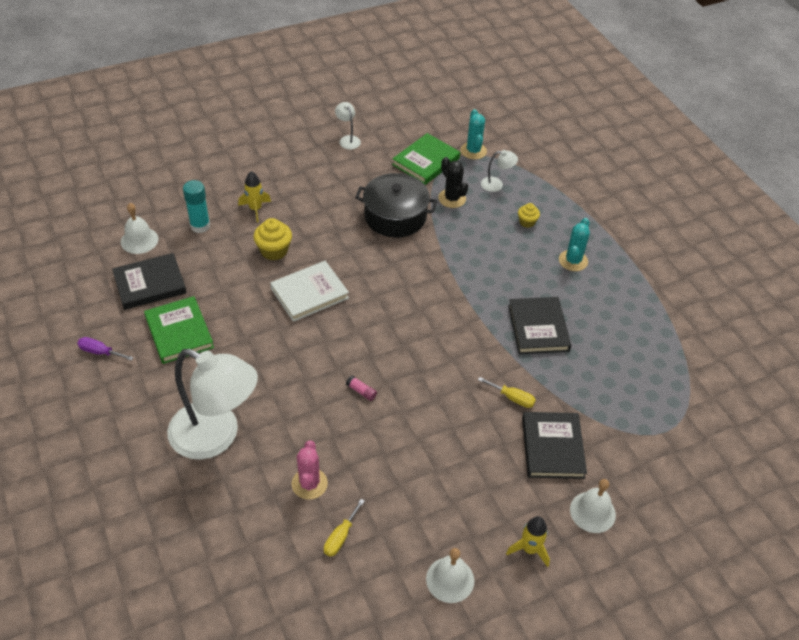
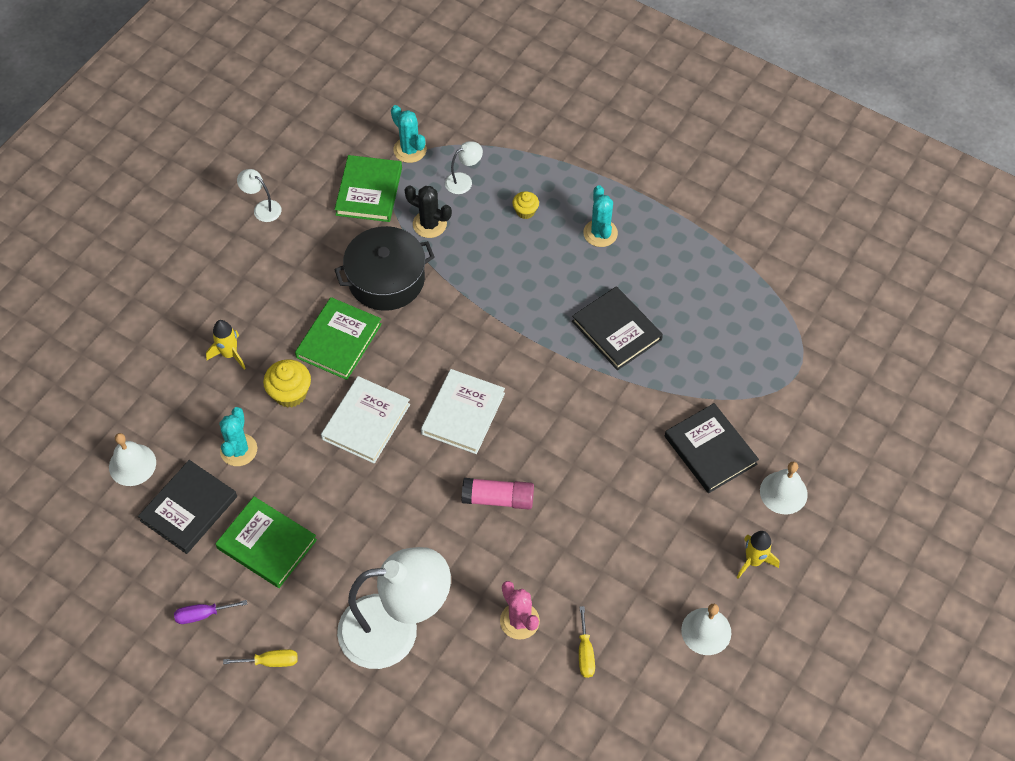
camera: 30 degrees left, 10 degrees up
(200, 226) = (185, 409): turquoise glue stick -> none
(212, 266) = (238, 450): none -> turquoise cactus
(333, 236) = (339, 341): none -> green book
(361, 391) = (498, 499): pink glue stick -> pink glue stick, size x1.97
(381, 323) = (463, 413): none -> white book
(512, 398) = (642, 421): yellow screwdriver -> yellow screwdriver (271, 661)

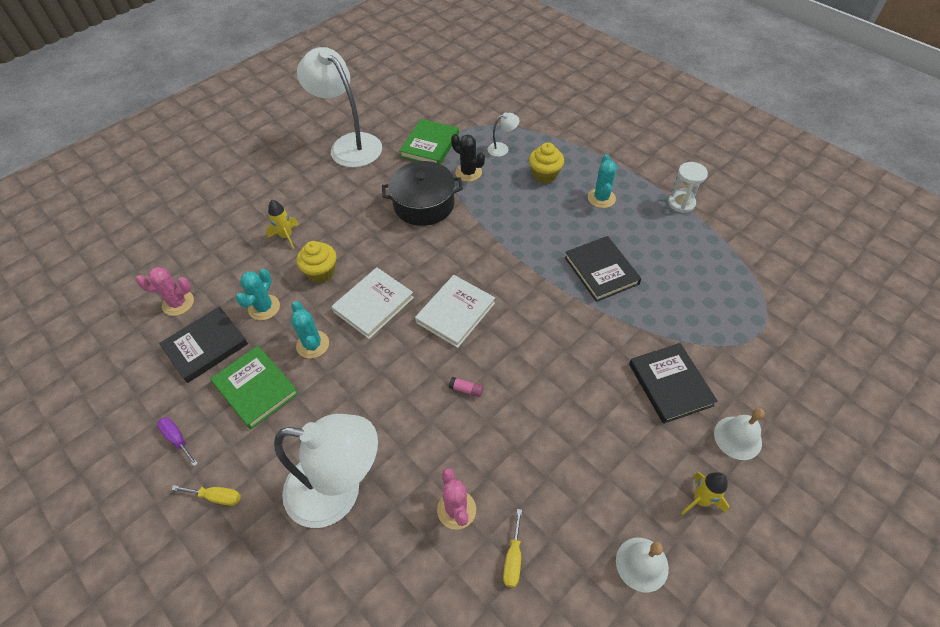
camera: 15 degrees right, 5 degrees down
(132, 464) = (178, 303): white bell -> pink cactus
(202, 615) = (177, 439): purple screwdriver -> purple screwdriver turned 45 degrees clockwise
(262, 208) = (349, 145): white lamp -> white lamp, size x2.47
(339, 341) = (373, 241): green book -> none
(410, 150) = (468, 124): turquoise cactus -> turquoise cactus (312, 344)
(498, 499) = (466, 389): pink glue stick -> pink glue stick, size x0.51
(525, 211) = (544, 175): yellow cupcake -> yellow cupcake, size x1.65
(695, 224) = (681, 203): none -> white hourglass

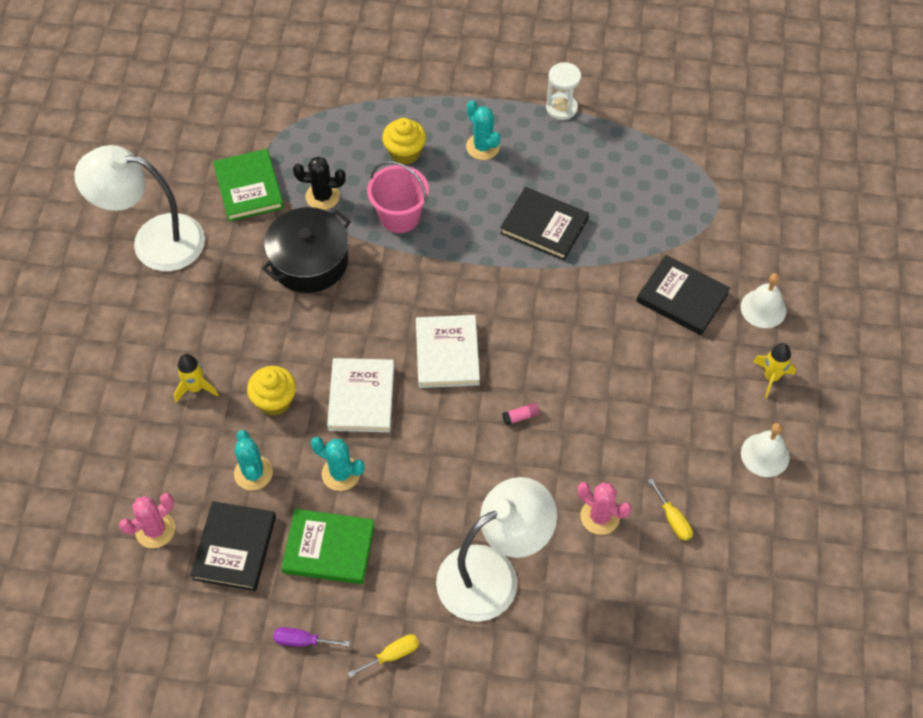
camera: 40 degrees left, 5 degrees up
(502, 148) = (333, 146): white lamp -> none
(505, 210) = (399, 216): none -> pink bucket

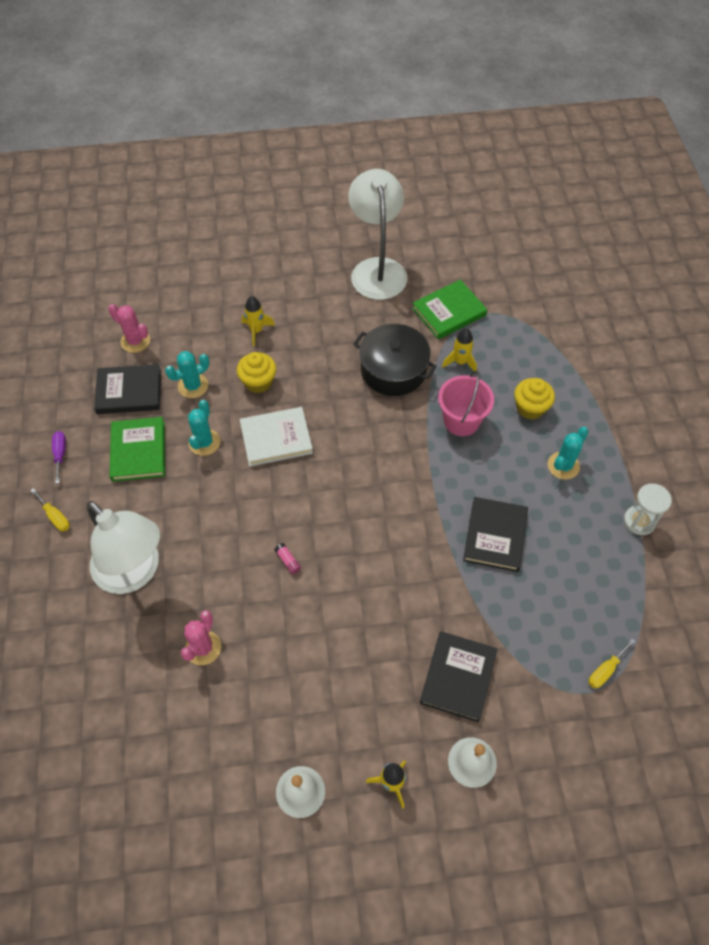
camera: 75 degrees right, 0 degrees up
(322, 196) = (460, 362): black cactus -> yellow rocket
(447, 354) = (335, 490): white book -> none
(673, 519) = (212, 713): yellow screwdriver -> yellow screwdriver (605, 670)

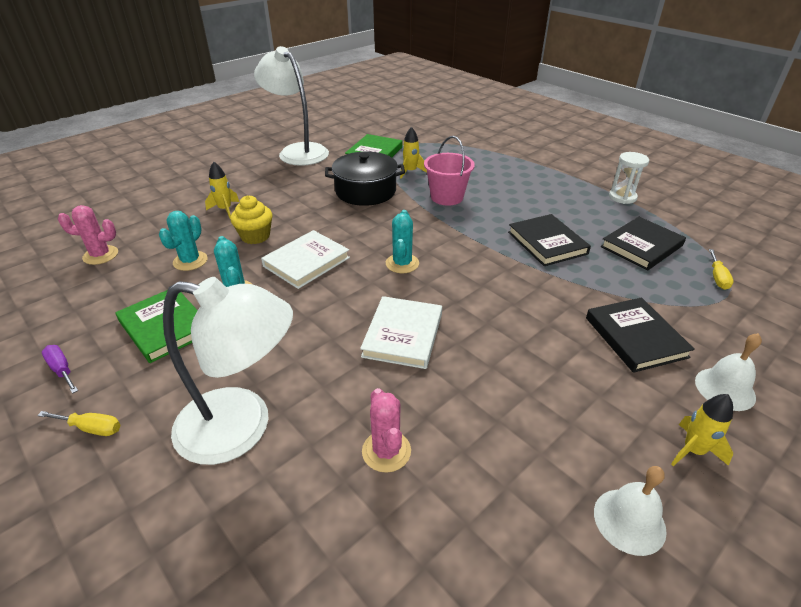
camera: 35 degrees left, 20 degrees down
(129, 391) = (119, 290): black book -> black book (641, 246)
(288, 561) = (403, 335): pink glue stick -> white book
(530, 408) = (485, 175): yellow cupcake -> none
(563, 466) = (542, 192): turquoise cactus -> turquoise cactus (402, 263)

